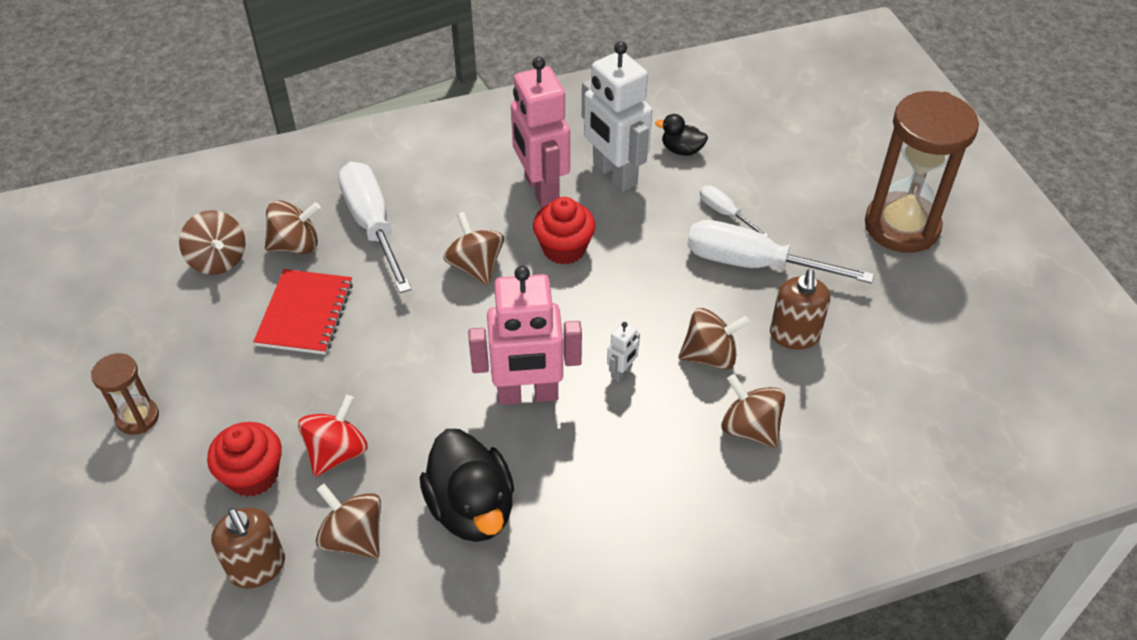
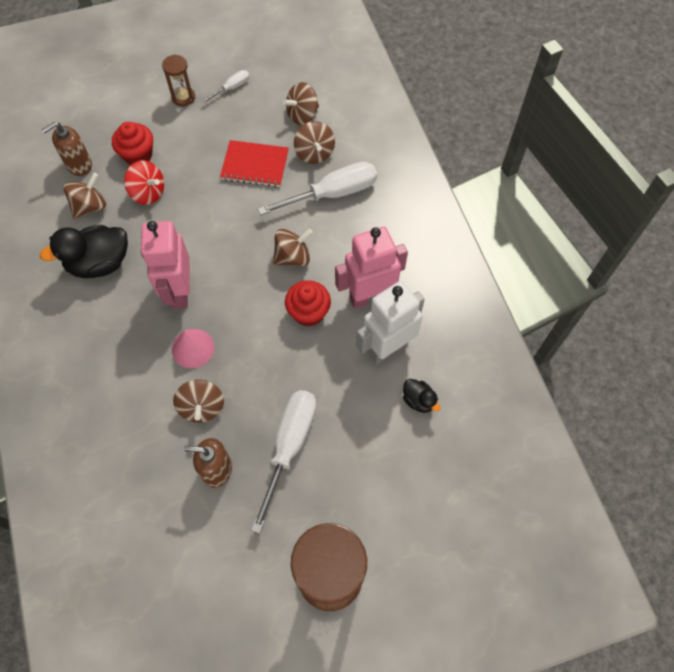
camera: 90 degrees right, 15 degrees up
(622, 372) = (193, 348): white robot -> pink cone
(681, 150) = (418, 400): black duck -> black duck turned 120 degrees clockwise
(725, 213) = (345, 429): white screwdriver -> white screwdriver (231, 88)
(750, 428) = (137, 429): brown spinning top -> none

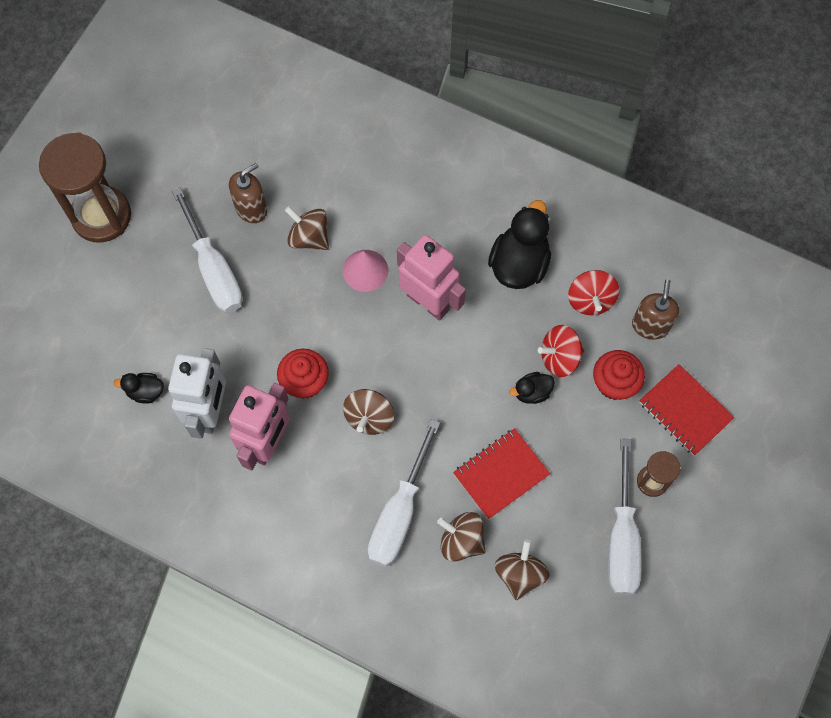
camera: 135 degrees right, 5 degrees up
(90, 206) = (590, 300): brown spinning top -> red spinning top
(122, 112) = (685, 411): none -> red notebook
(186, 189) = (531, 392): none -> black duck
(231, 88) = (621, 538): white screwdriver -> white screwdriver, size x2.04

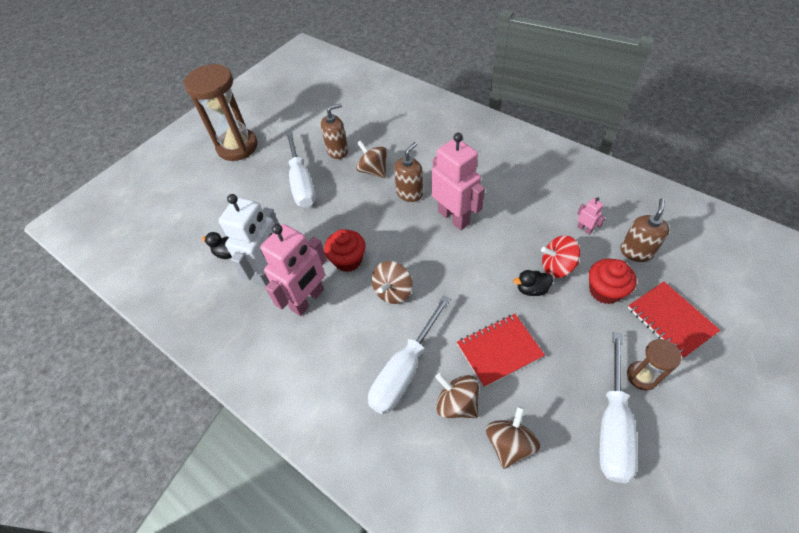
camera: 15 degrees right, 15 degrees down
(365, 270) = (409, 193): pink cone -> brown soap dispenser
(519, 264) = (527, 200): black duck -> none
(590, 300) = (584, 229): red spinning top -> pink robot

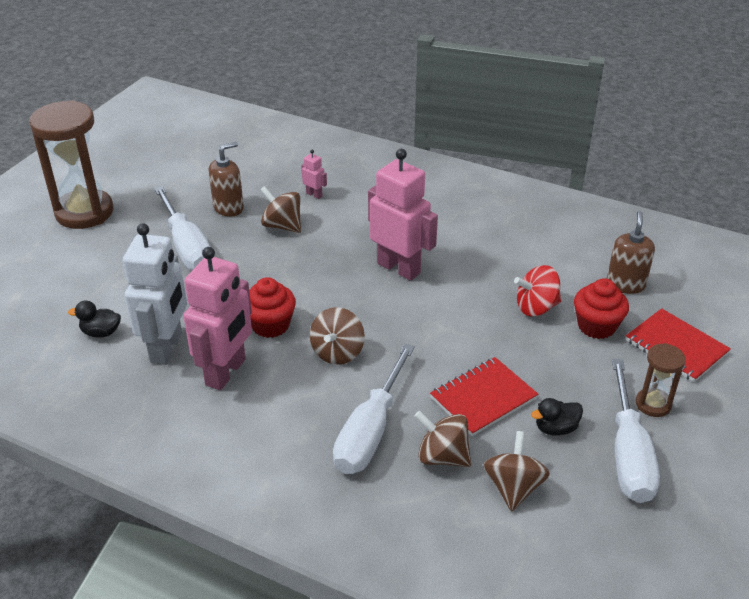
camera: 15 degrees left, 15 degrees down
(409, 193) = (336, 247): brown soap dispenser -> none
(531, 289) = (510, 333): black duck -> black duck (555, 428)
(584, 229) = (561, 267): pink robot -> pink robot (314, 194)

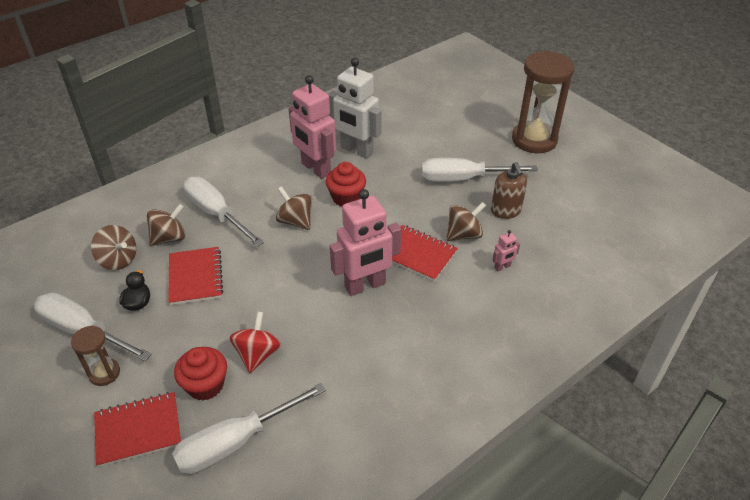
camera: 115 degrees right, 5 degrees up
(101, 332) = (390, 128): black duck -> none
(331, 247) = (417, 254): none -> red notebook
(625, 284) = (236, 442): brown soap dispenser -> white screwdriver

